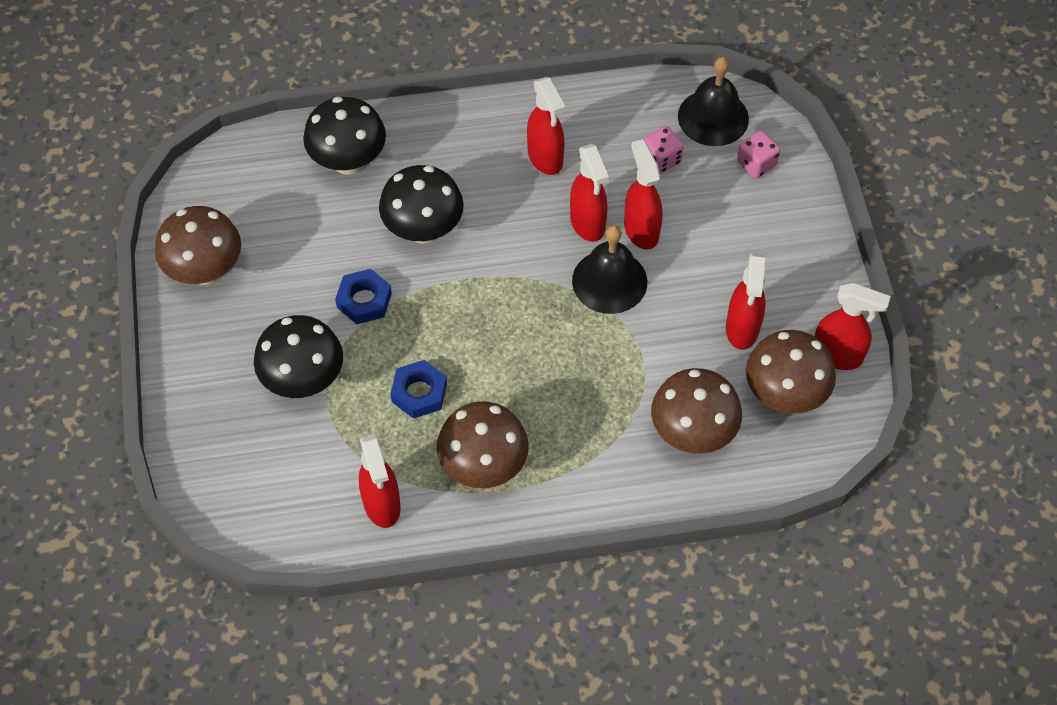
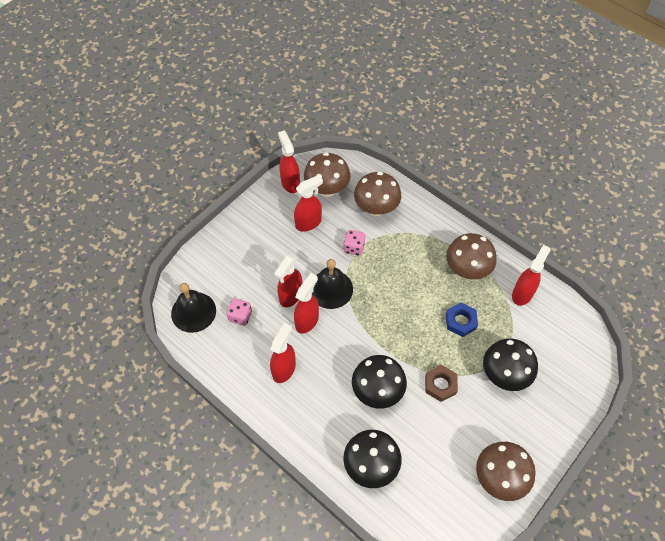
camera: 130 degrees left, 0 degrees up
(364, 300) = (440, 385): blue nut -> brown nut
(756, 164) = (209, 275): pink dice -> pink dice (354, 247)

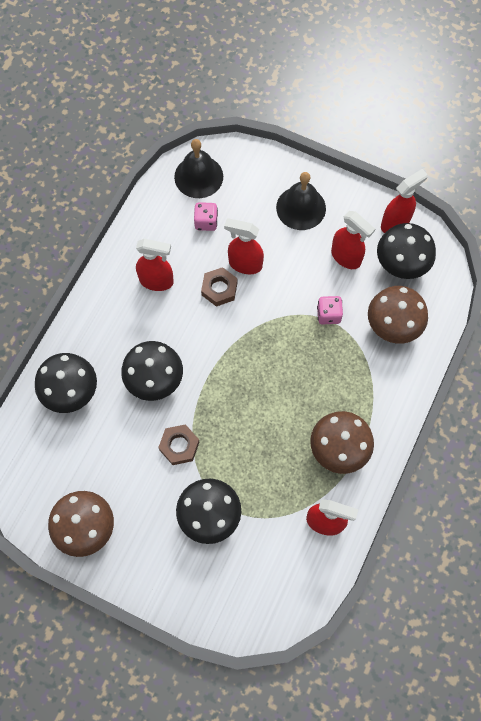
camera: 75 degrees right, 10 degrees up
(307, 321) = (219, 289): red spray bottle -> brown nut
(327, 189) = (401, 265): brown mushroom -> black mushroom
(331, 289) = (266, 303): black bell -> black bell (301, 208)
(460, 321) = (265, 454): blue nut -> none

